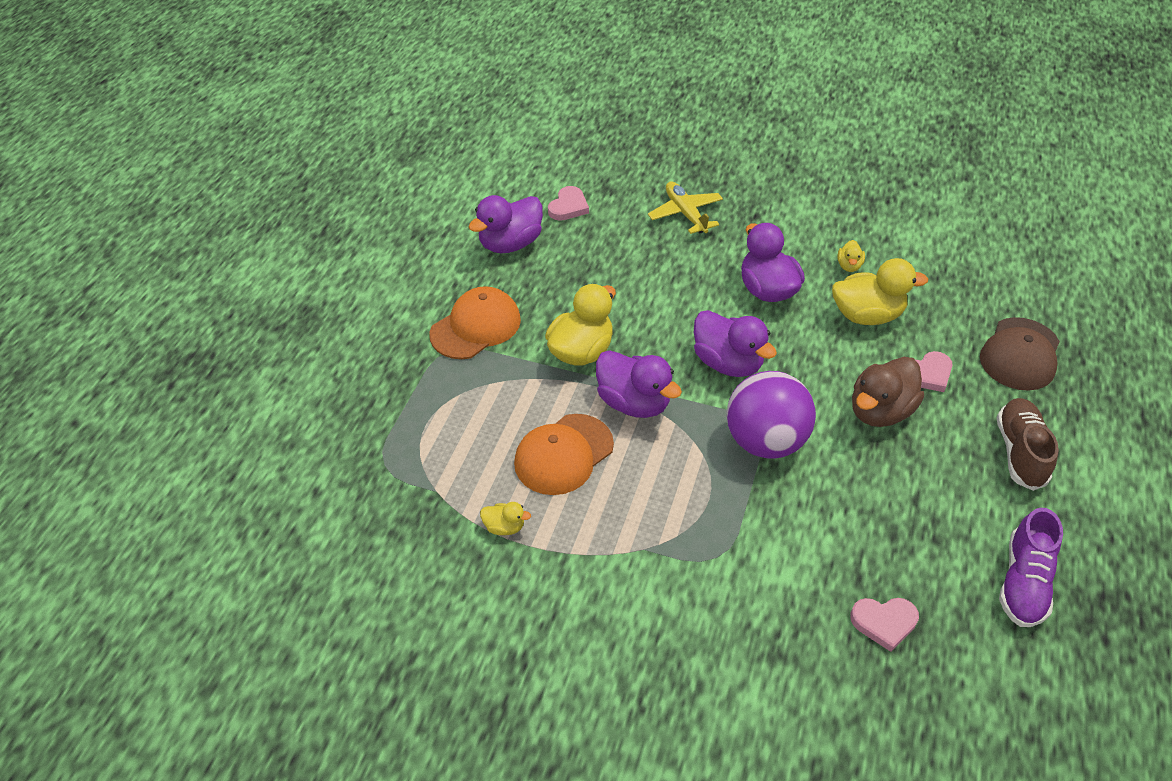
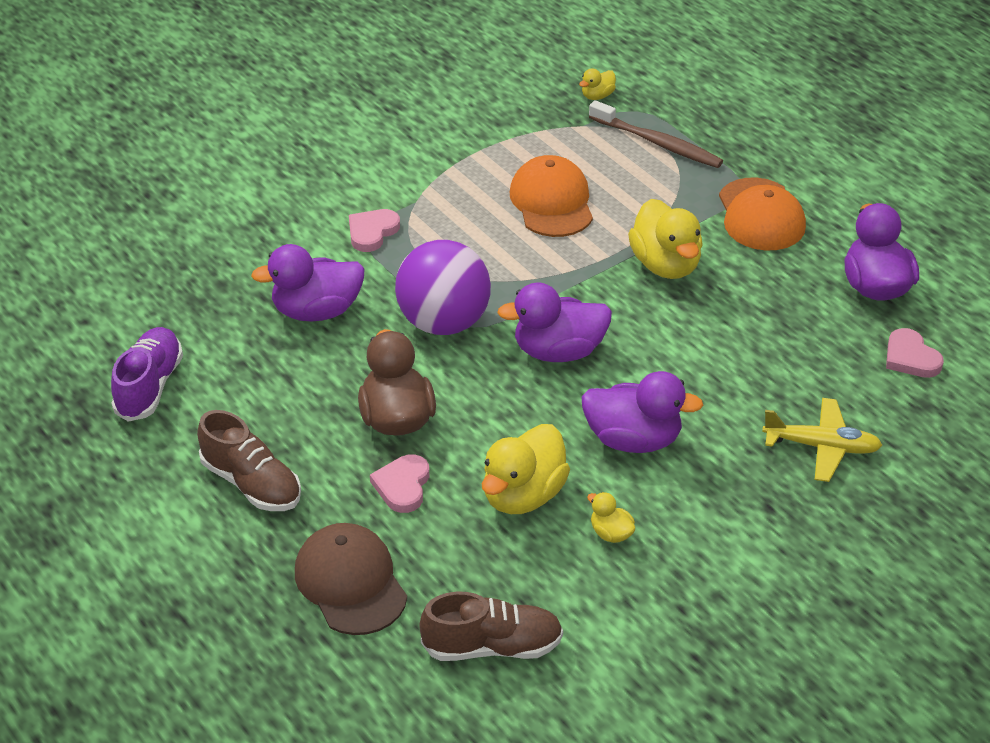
camera: 125 degrees right, 5 degrees down
(425, 427) = (658, 143): none -> brown toothbrush
(504, 527) = (511, 144): yellow duck -> yellow duck (597, 96)
(633, 403) = (569, 267): purple duck -> purple duck (316, 311)
(884, 623) = (216, 287): pink heart -> pink heart (372, 232)
(979, 273) = (492, 647): none -> brown shoe
(1023, 583) = (149, 386): purple shoe -> purple shoe turned 45 degrees clockwise

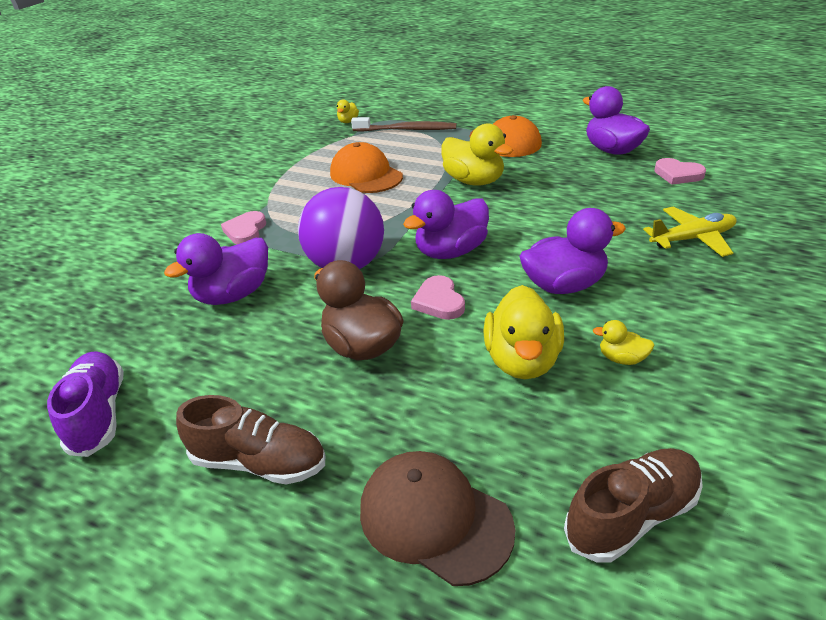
camera: 25 degrees left, 5 degrees down
(402, 486) = (411, 398): pink heart -> pink heart (439, 301)

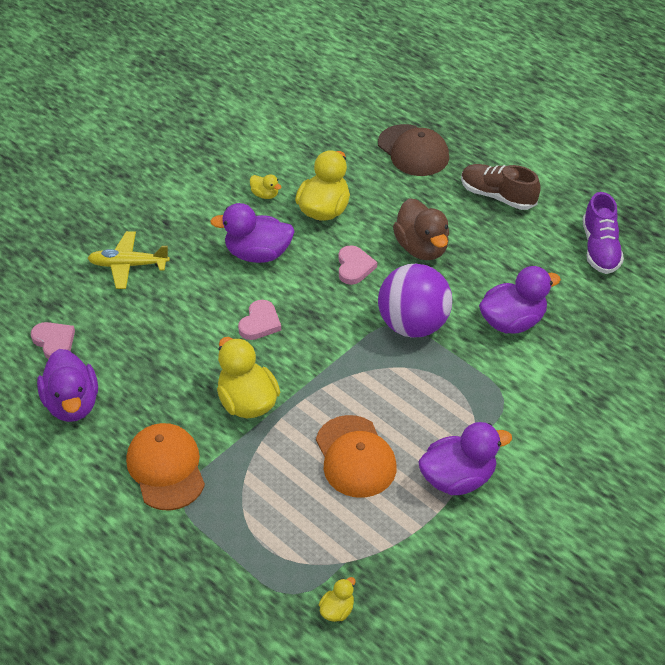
camera: 165 degrees left, 10 degrees up
(246, 231) = (500, 401): pink heart -> pink heart (260, 323)
(407, 130) = (267, 548): brown toothbrush -> none
(451, 251) = (321, 312): purple duck -> purple duck (458, 478)
(632, 515) = (323, 130): brown shoe -> none

